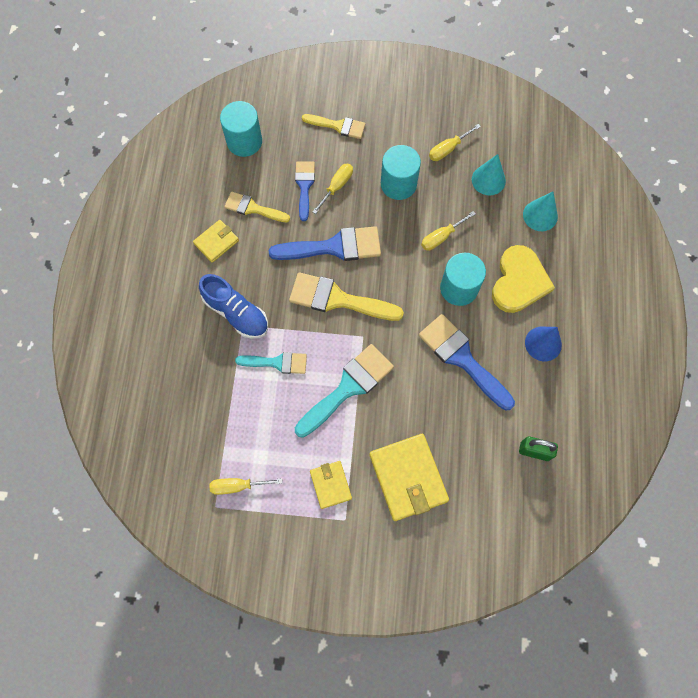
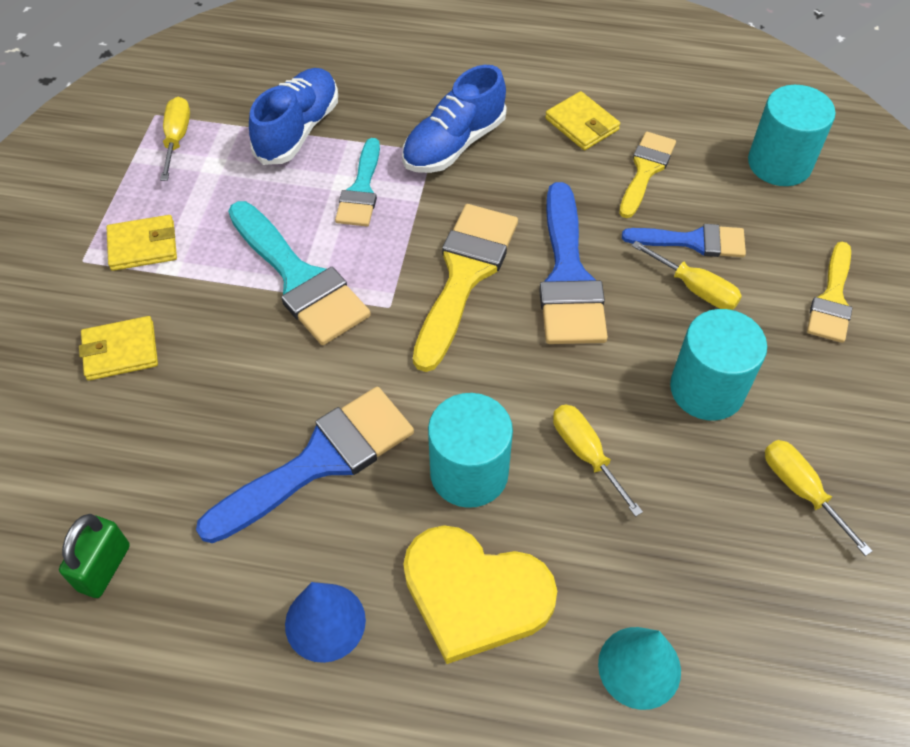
camera: 95 degrees right, 15 degrees down
(227, 408) = (298, 130): none -> blue shoe
(408, 477) = (120, 351): yellow wallet -> yellow wallet, size x0.56
(488, 180) = (728, 564): turquoise cone -> none

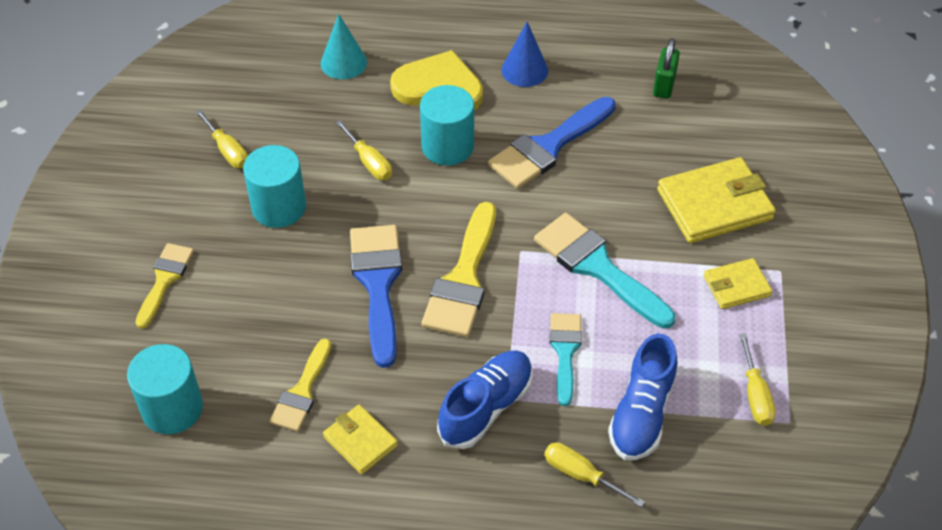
camera: 175 degrees right, 5 degrees down
(120, 351) = (714, 205): yellow wallet -> yellow wallet, size x1.80
(693, 241) = (269, 322): blue brush -> none
(695, 289) = (274, 281): yellow screwdriver -> yellow screwdriver (581, 475)

